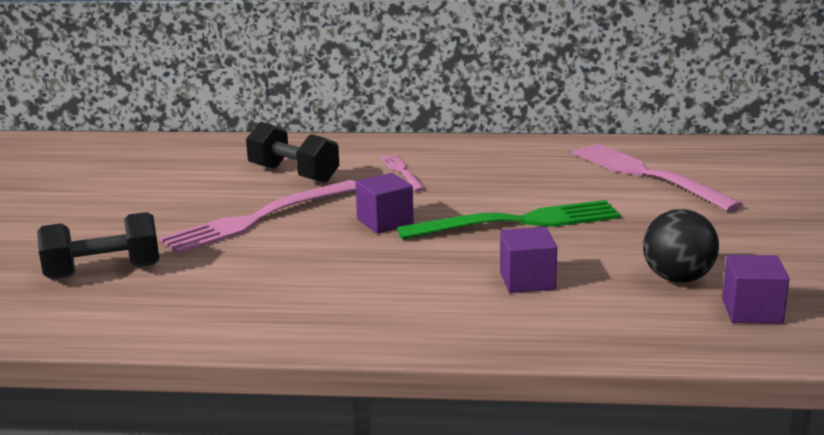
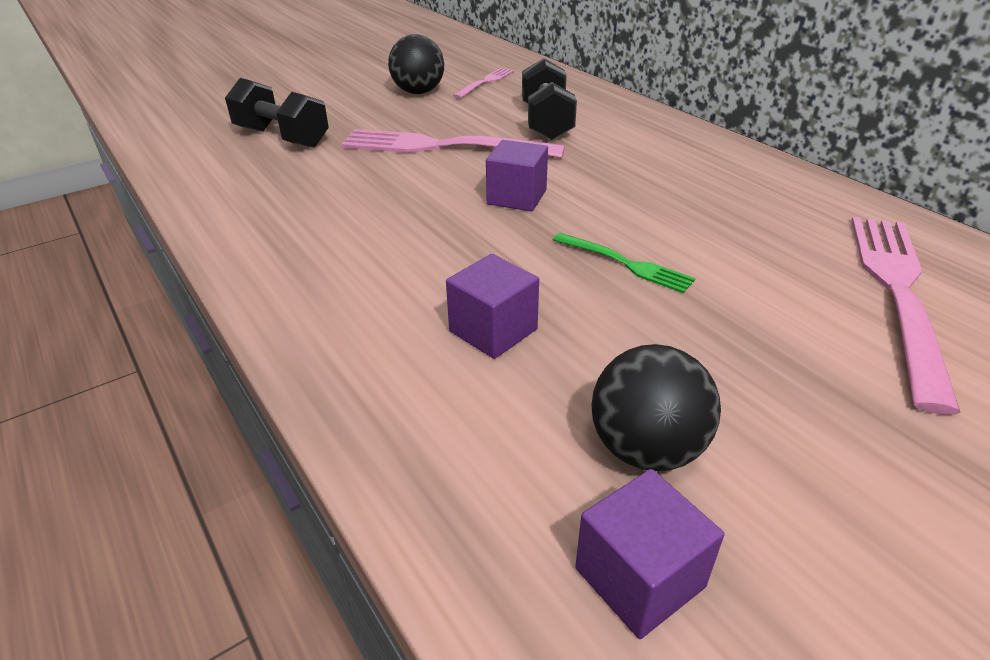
camera: 50 degrees right, 15 degrees up
(133, 195) = (418, 92): none -> black ball
(401, 171) = (633, 159): pink fork -> pink fork (485, 82)
(519, 222) = (626, 264): green fork -> green fork, size x0.51

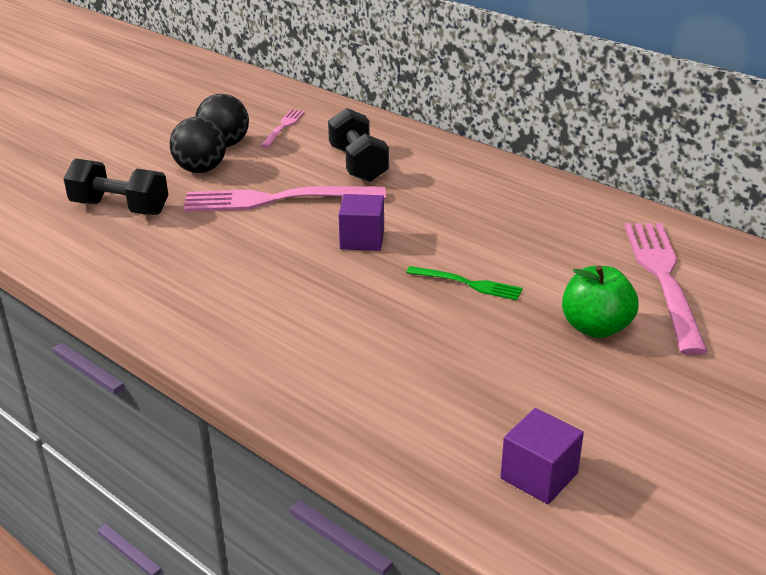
camera: 15 degrees left, 5 degrees down
(493, 330) = (389, 348): purple cube -> none
(646, 449) = (522, 407): black ball -> black ball (201, 170)
(786, 347) = (595, 328): none -> green apple

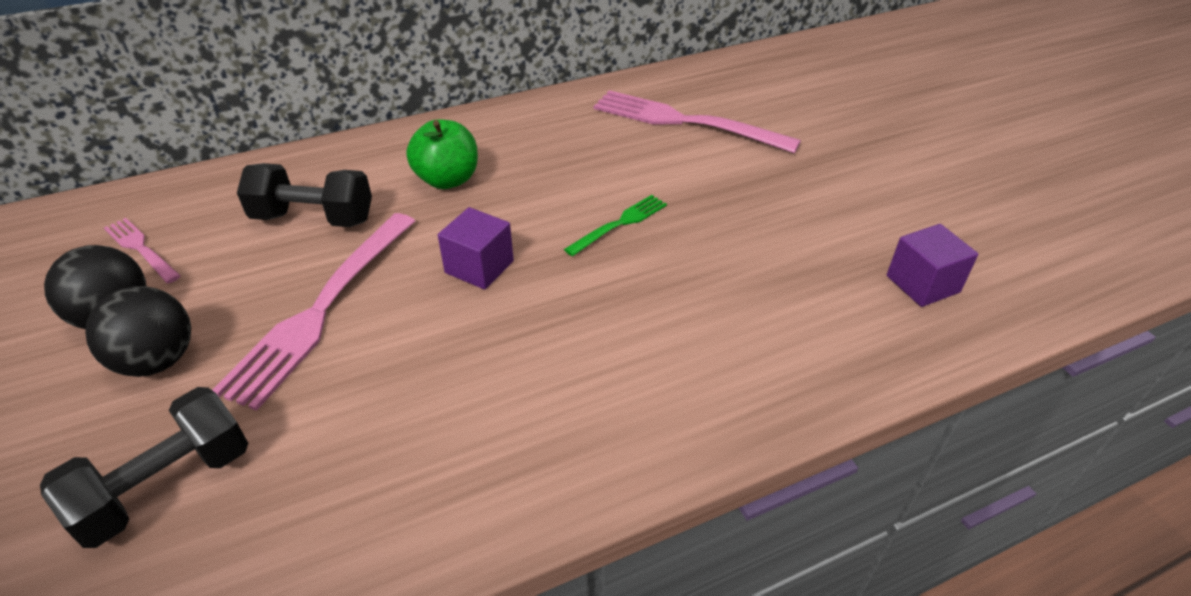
camera: 65 degrees left, 10 degrees up
(595, 328) = (734, 180): green apple -> green apple (447, 180)

